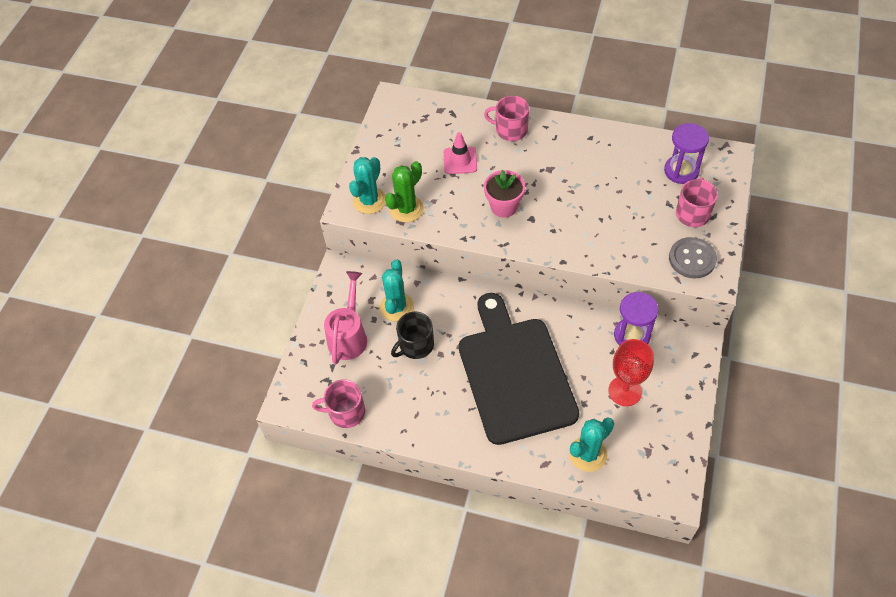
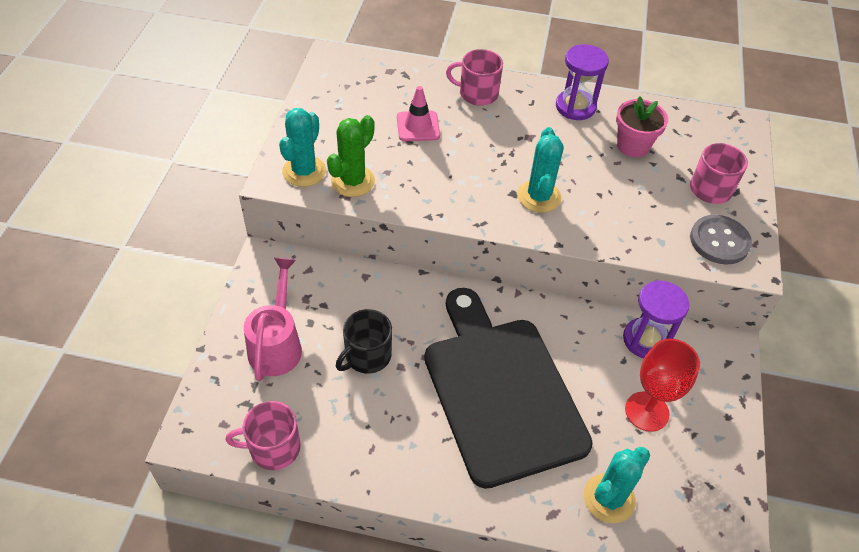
camera: 10 degrees left, 5 degrees down
(397, 307) = (340, 307): turquoise cactus -> turquoise cactus (539, 196)
(504, 206) = (477, 179): pink flower pot -> pink flower pot (632, 146)
(681, 171) = (688, 140): purple hourglass -> purple hourglass (575, 107)

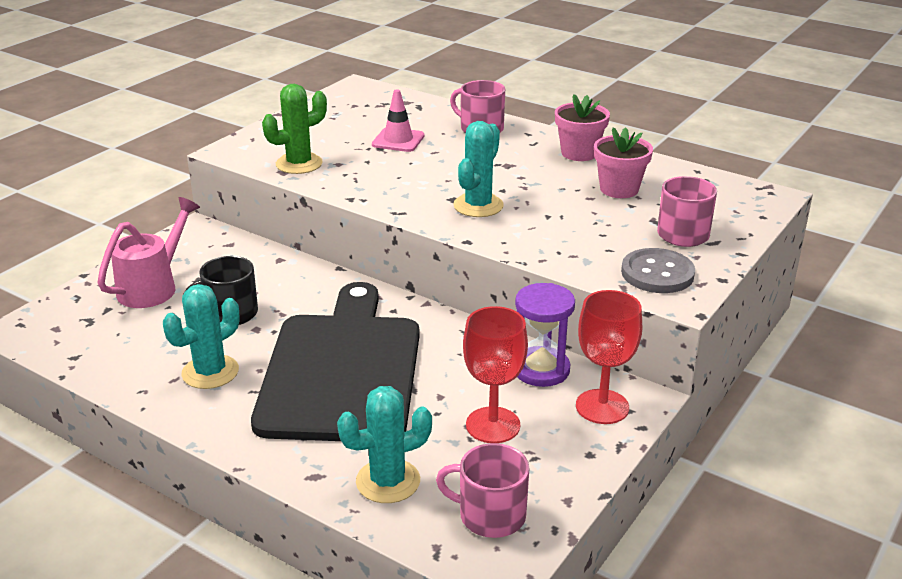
camera: 25 degrees right, 20 degrees down
(273, 448) = (84, 355): pink mug -> pink mug (490, 515)
(304, 171) = (260, 150): turquoise cactus -> turquoise cactus (210, 372)
(575, 107) = (579, 153): purple hourglass -> pink flower pot
(709, 365) = (602, 407): none -> red goblet

